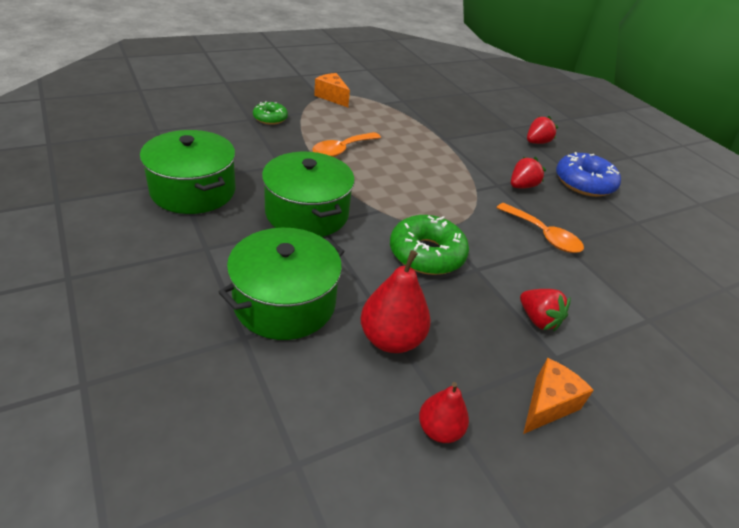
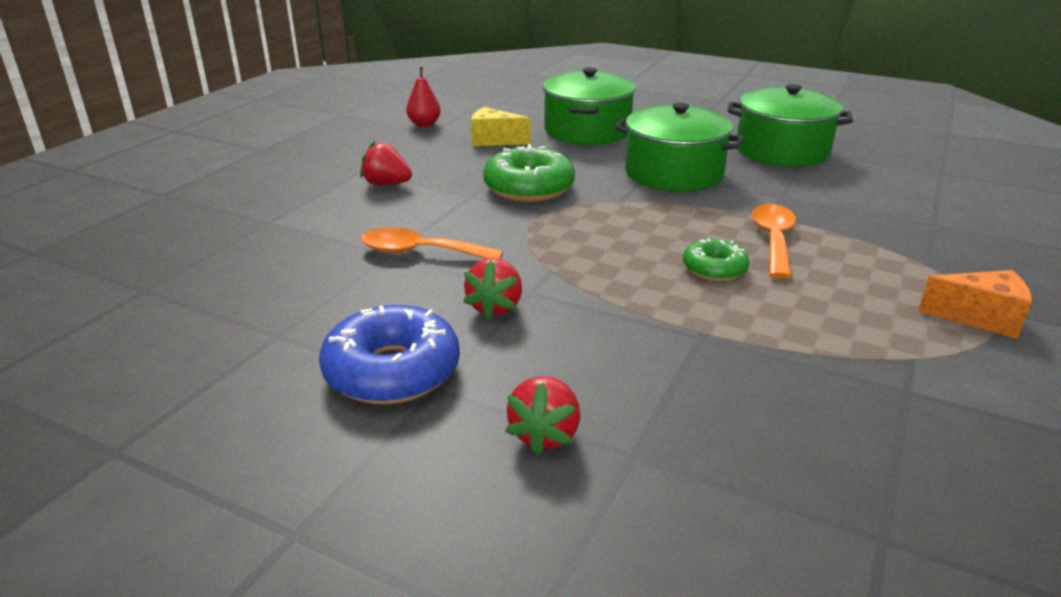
camera: 150 degrees right, 10 degrees down
(270, 118) = (924, 236): green donut -> green donut (714, 269)
(391, 339) = (494, 140): red pear -> yellow cheese
(548, 405) = (357, 150): orange cheese -> none

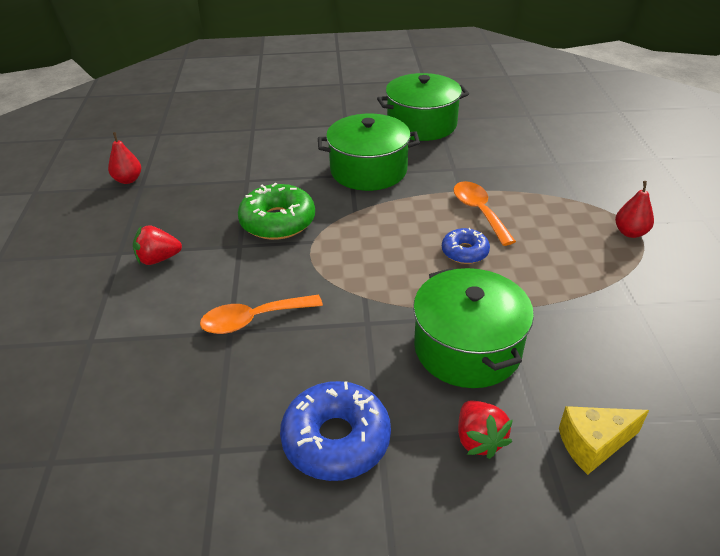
camera: 30 degrees left, 10 degrees up
(494, 140) = (205, 179): yellow cheese -> yellow cheese (593, 444)
(495, 307) = (355, 348): red strawberry -> none
(587, 131) = (270, 145): green pot -> green pot (467, 348)
(714, 269) = (464, 252): green donut -> blue donut
(980, 318) = (630, 232): orange cheese -> red pear

